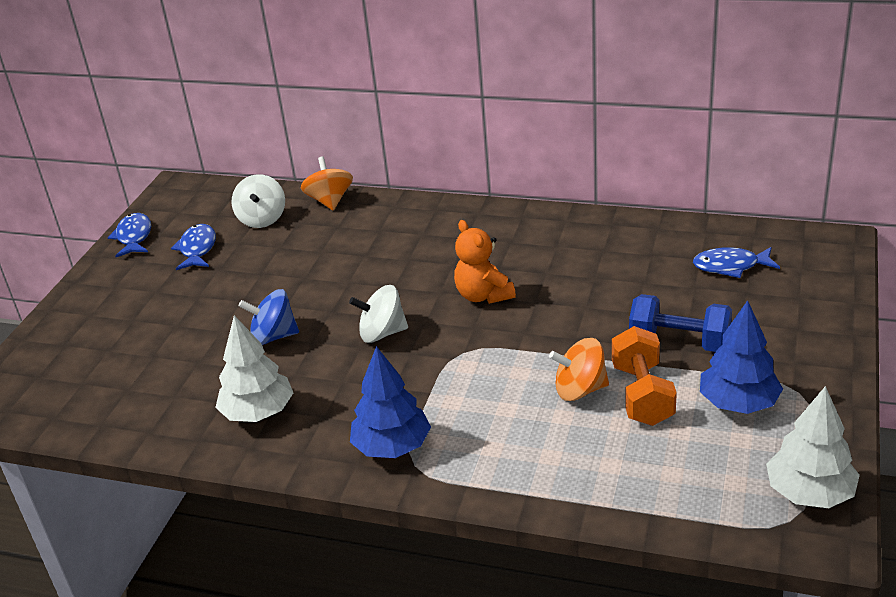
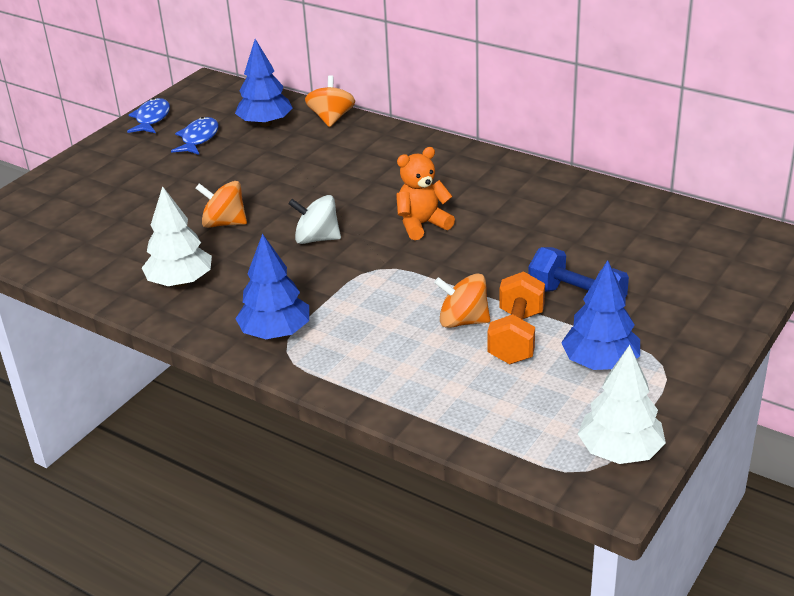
camera: 15 degrees right, 0 degrees up
(262, 219) = (265, 123): white spinning top -> blue tree
(273, 336) = (224, 223): blue spinning top -> orange spinning top
(483, 295) = (422, 224): orange teddy bear -> orange teddy bear turned 75 degrees clockwise
(730, 266) = (665, 243): blue fish -> none

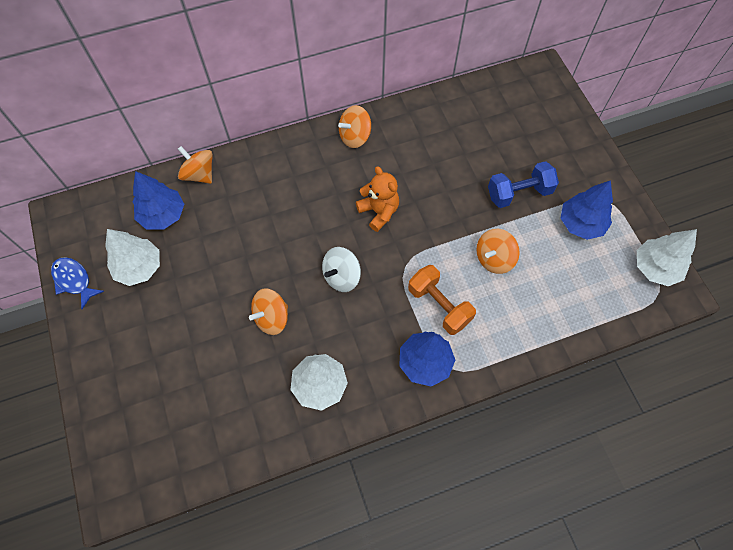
camera: 55 degrees left, 30 degrees up
(198, 138) = (139, 267): blue fish -> white tree
(422, 224) = (379, 212): orange teddy bear -> orange teddy bear turned 135 degrees clockwise
(493, 171) = (355, 136): none -> orange spinning top
(516, 337) = (529, 244): orange dumbbell -> orange dumbbell (439, 305)

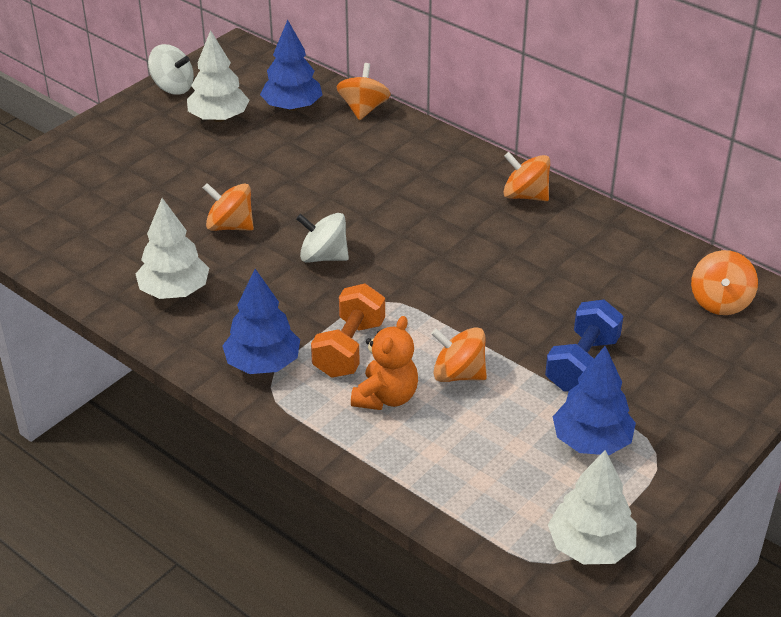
camera: 60 degrees right, 25 degrees down
(74, 280) = (173, 87): blue fish -> white spinning top
(379, 212) = (437, 253): orange teddy bear -> orange teddy bear (386, 397)
(505, 101) = (720, 302): none -> orange spinning top
(519, 193) = (582, 364): blue dumbbell -> blue dumbbell turned 75 degrees clockwise

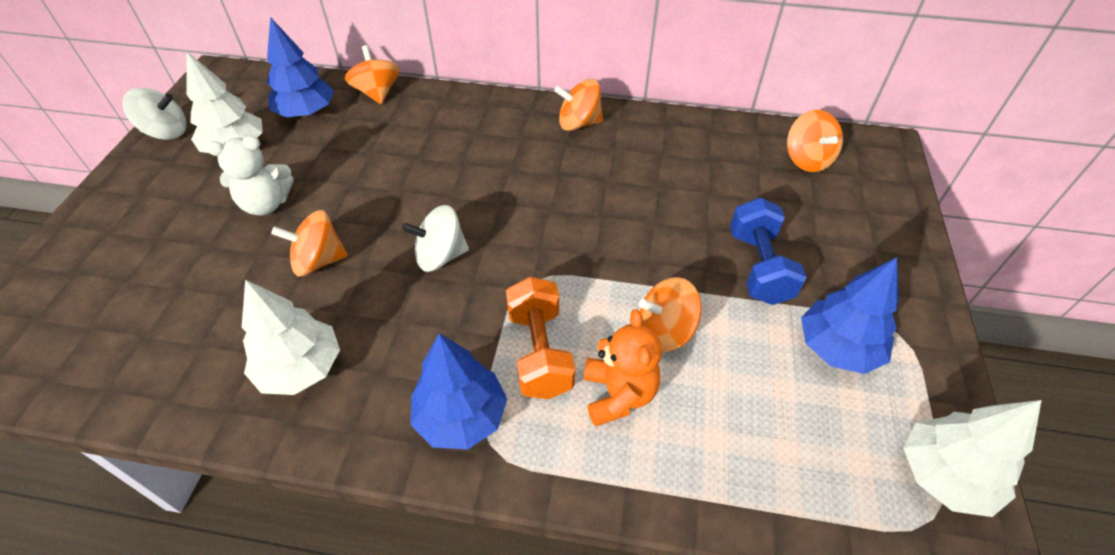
camera: 30 degrees left, 10 degrees up
(216, 170) = (266, 204): none -> white teddy bear

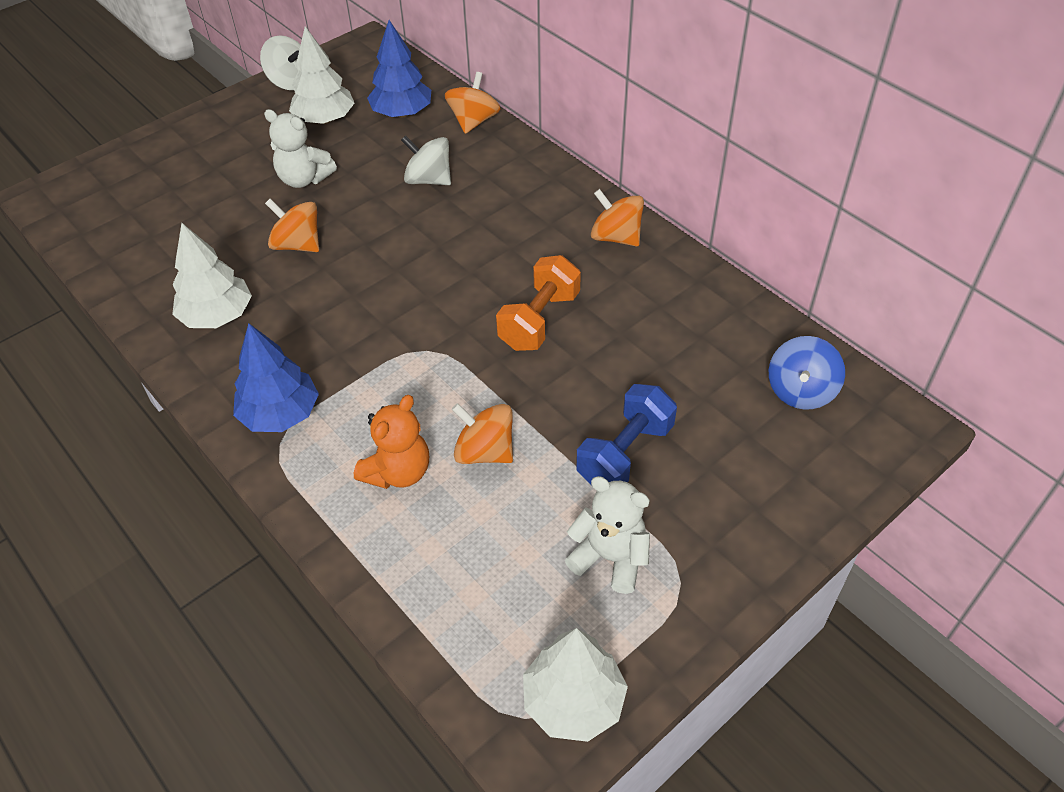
camera: 40 degrees right, 0 degrees up
(440, 256) = (382, 290): white spinning top -> white spinning top (428, 179)
(540, 352) = (376, 406): orange dumbbell -> orange dumbbell (539, 320)
(807, 159) = (800, 391): orange spinning top -> blue spinning top
(837, 348) = (610, 558): blue tree -> white teddy bear

